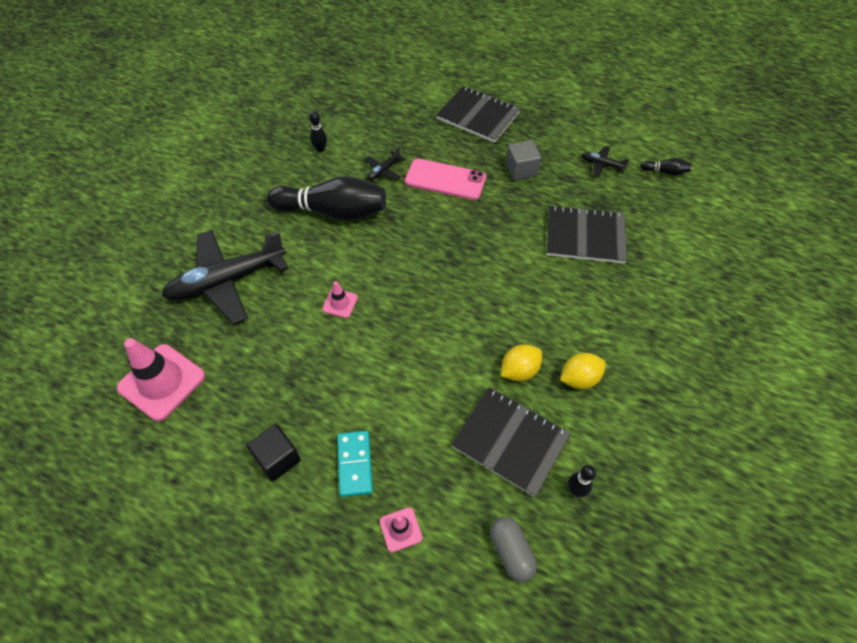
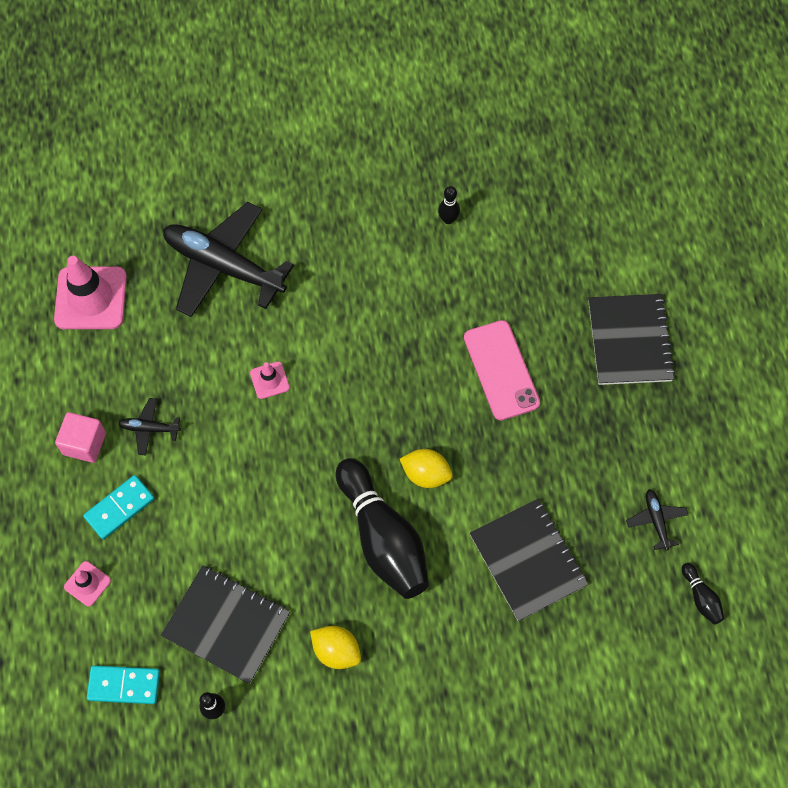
camera: 55 degrees right, 10 degrees up
(278, 459) = (84, 443): black cube -> pink cube
(333, 212) = (373, 294): black bowling pin -> black bowling pin (383, 538)
(383, 171) = (466, 301): black plane -> black plane (149, 428)
(510, 441) = (226, 625): black notebook -> black notebook turned 60 degrees counterclockwise
(511, 552) = (124, 685): grey capsule -> turquoise domino
(519, 371) = (307, 590): yellow lemon -> yellow lemon (426, 474)
(521, 170) = (577, 438): grey cube -> none

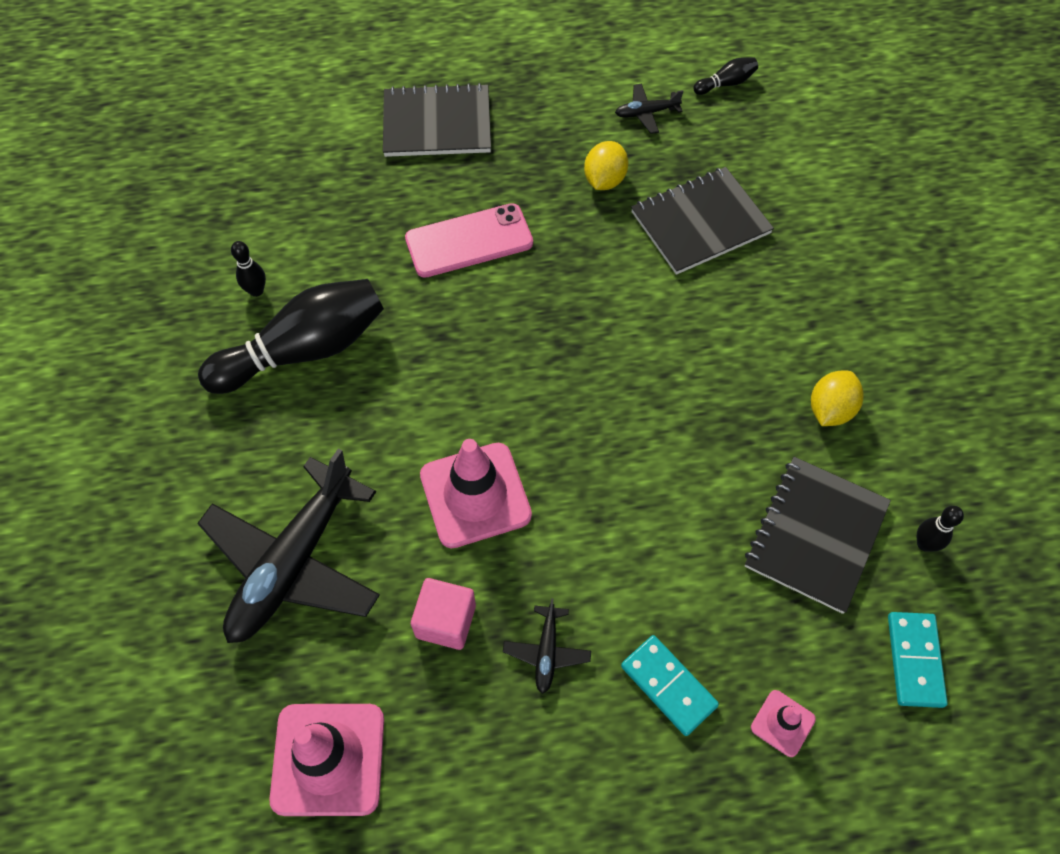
camera: 90 degrees left, 5 degrees down
(84, 443) = (571, 746): pink cube -> pink cube (445, 621)
(269, 380) = (475, 495): pink traffic cone -> pink traffic cone, size x2.07
(383, 538) = (686, 362): black bowling pin -> black bowling pin (304, 350)
(426, 474) = (603, 317): yellow lemon -> yellow lemon (604, 180)

